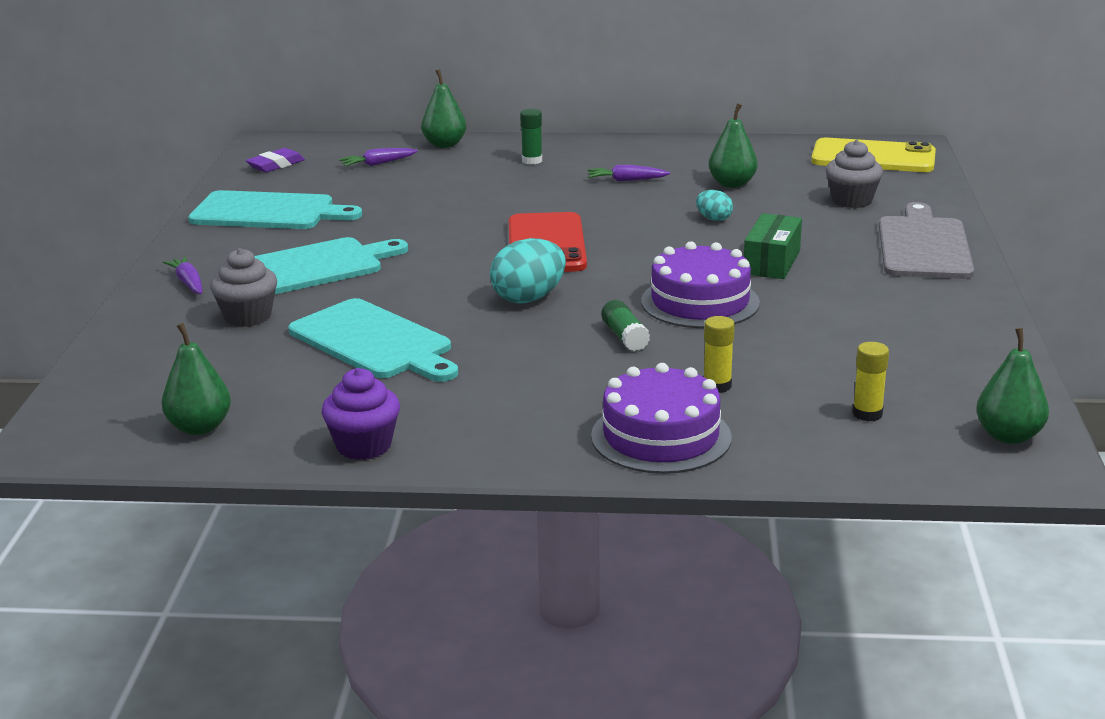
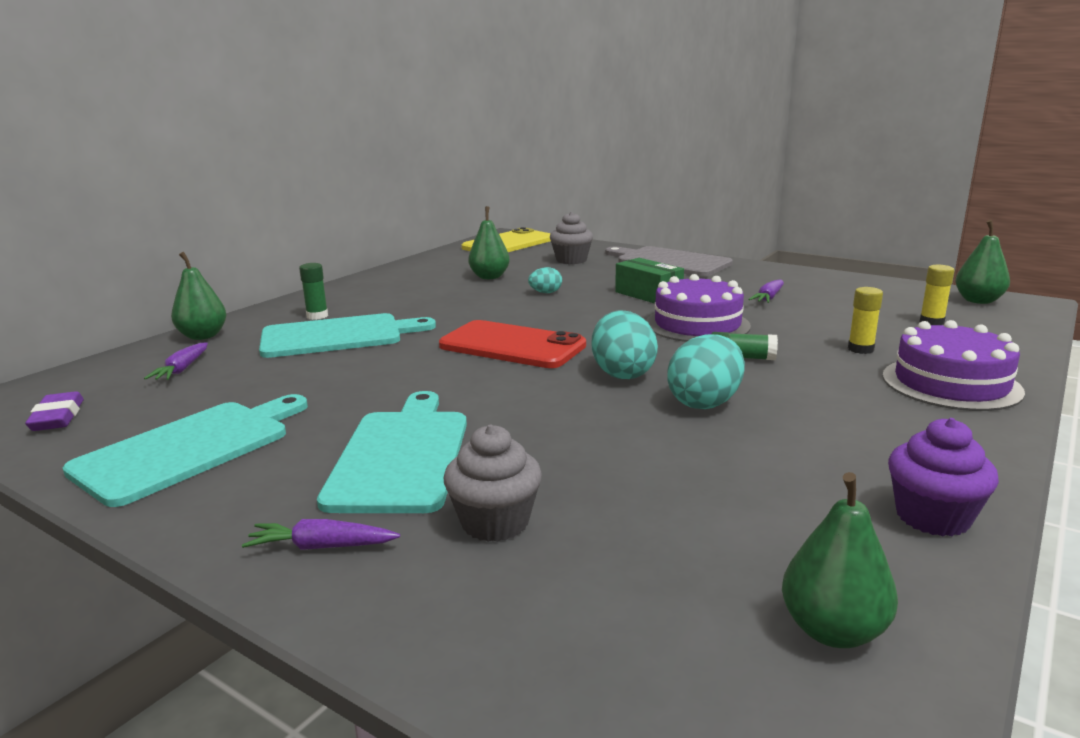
camera: 60 degrees left, 5 degrees down
(374, 342) = (653, 459): turquoise cutting board -> turquoise cutting board (338, 336)
(497, 340) = (705, 402): none -> turquoise egg
(626, 180) = (424, 299): purple carrot -> purple carrot (768, 298)

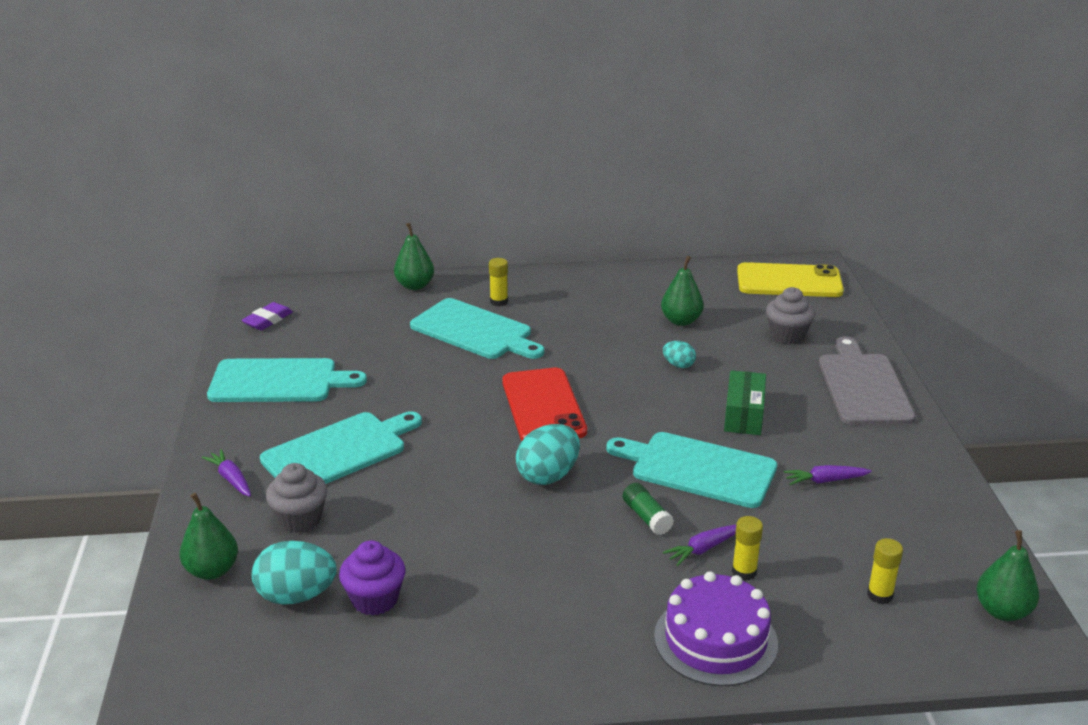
camera: 50 degrees right, 10 degrees up
(182, 369) = (361, 313): purple carrot -> purple carrot (703, 549)
(317, 316) = (499, 302): green glue stick -> yellow glue stick
(697, 324) = (698, 469): purple cake -> turquoise cutting board
(705, 402) = (536, 531): turquoise egg -> turquoise egg (296, 596)
(832, 631) = (298, 668): green pear -> green pear (212, 570)
(932, 517) = (457, 677): purple cupcake -> purple cupcake (375, 599)

